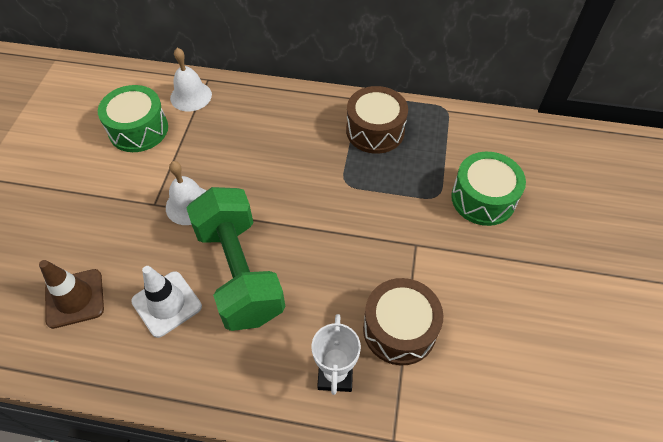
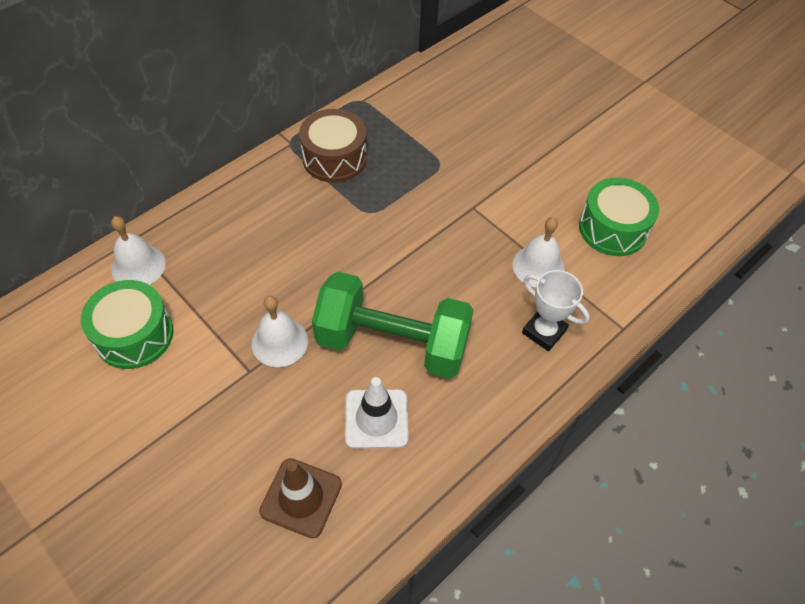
camera: 55 degrees left, 0 degrees up
(399, 329) = (538, 266): brown drum -> white bell
(483, 198) = (469, 139): green drum -> green drum (612, 228)

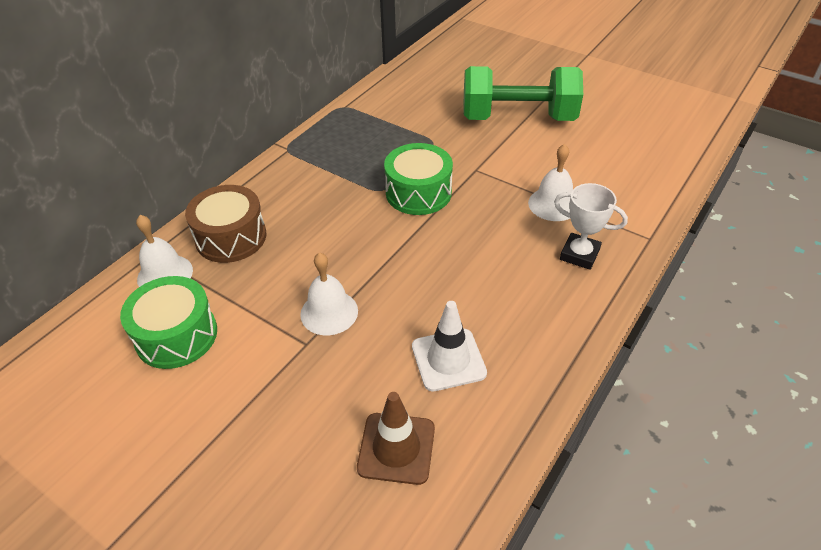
camera: 10 degrees left, 10 degrees down
(334, 158) = (333, 153): brown drum -> brown drum (231, 237)
(392, 343) = (441, 291): green dumbbell -> green dumbbell (518, 118)
(612, 228) = (606, 164): green drum -> green drum (418, 193)

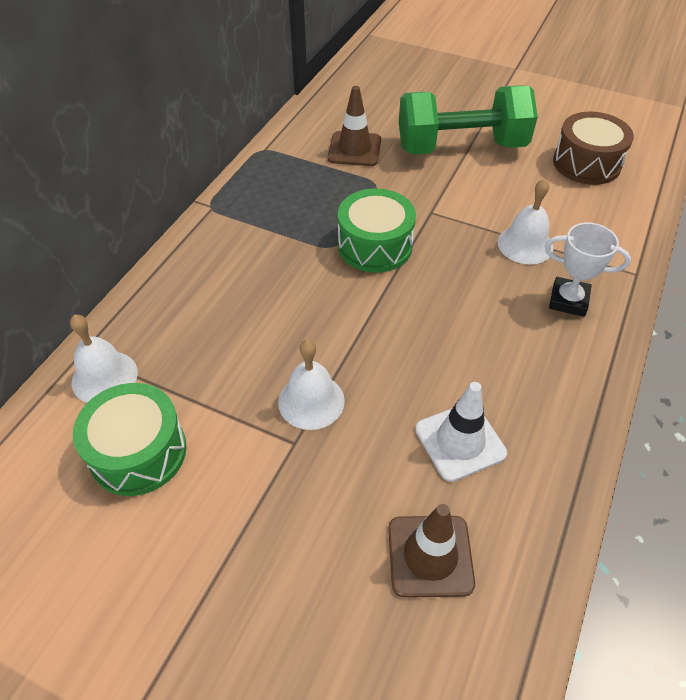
camera: 10 degrees left, 5 degrees up
(231, 237) = (172, 322): brown drum -> brown drum (586, 163)
(422, 112) = (354, 149): none -> brown traffic cone

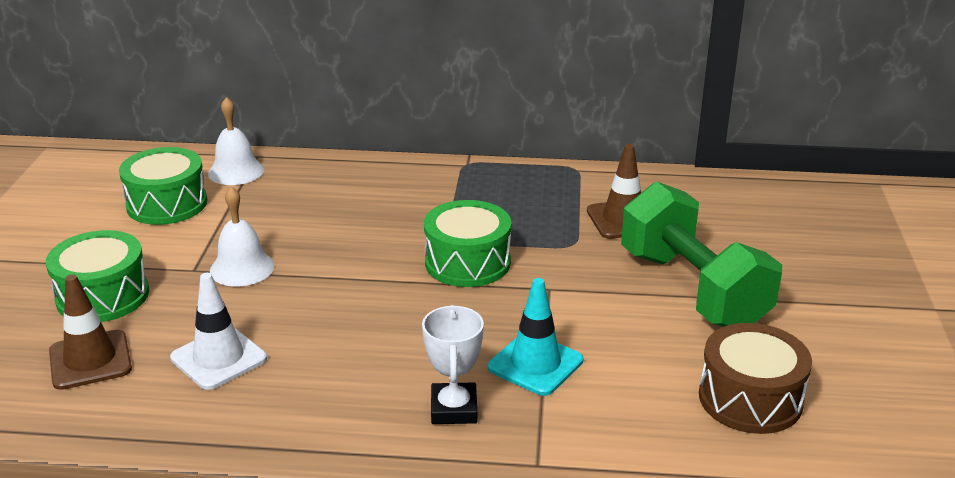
camera: 70 degrees right, 20 degrees down
(310, 535) = (103, 296): none -> green drum
(525, 244) = (535, 364): white bell -> turquoise traffic cone

